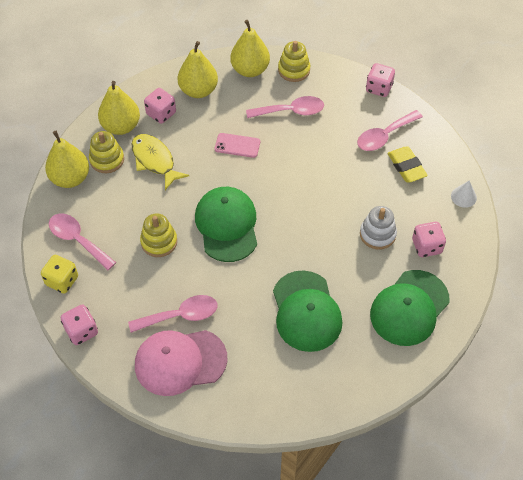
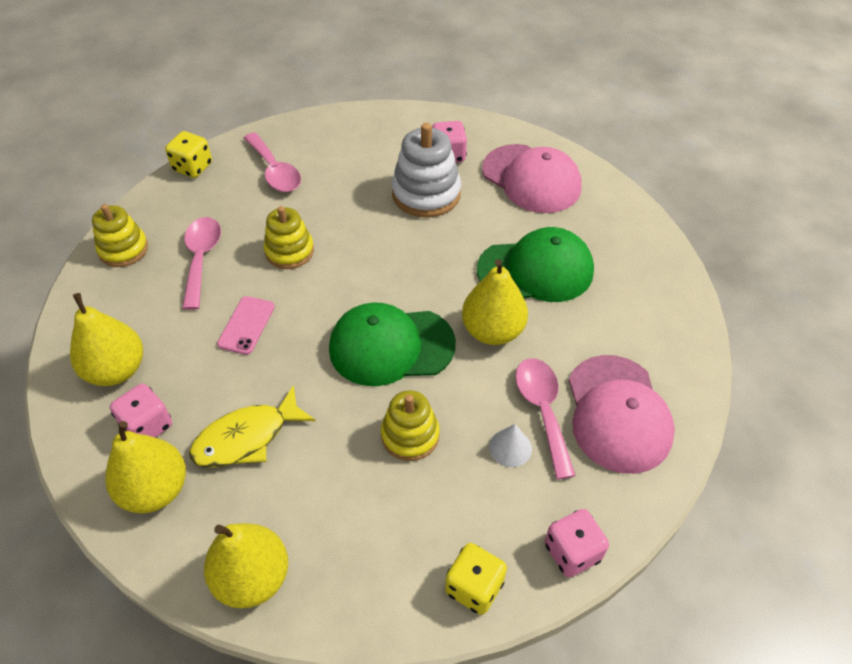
camera: 85 degrees left, 5 degrees down
(77, 240) = (392, 562): pink spoon -> none
(107, 160) = (225, 513): yellow stacking toy -> yellow stacking toy (289, 251)
(250, 70) = (100, 300): yellow pear -> yellow pear (492, 331)
(377, 234) = (426, 194): white stacking toy -> white stacking toy, size x1.50
(379, 88) = (193, 167): pink dice -> yellow dice
(406, 167) = (329, 157): yellow eraser -> none
(409, 308) = (531, 179): green cap -> pink cap
(463, 196) = (383, 118): white cone -> white cone (510, 447)

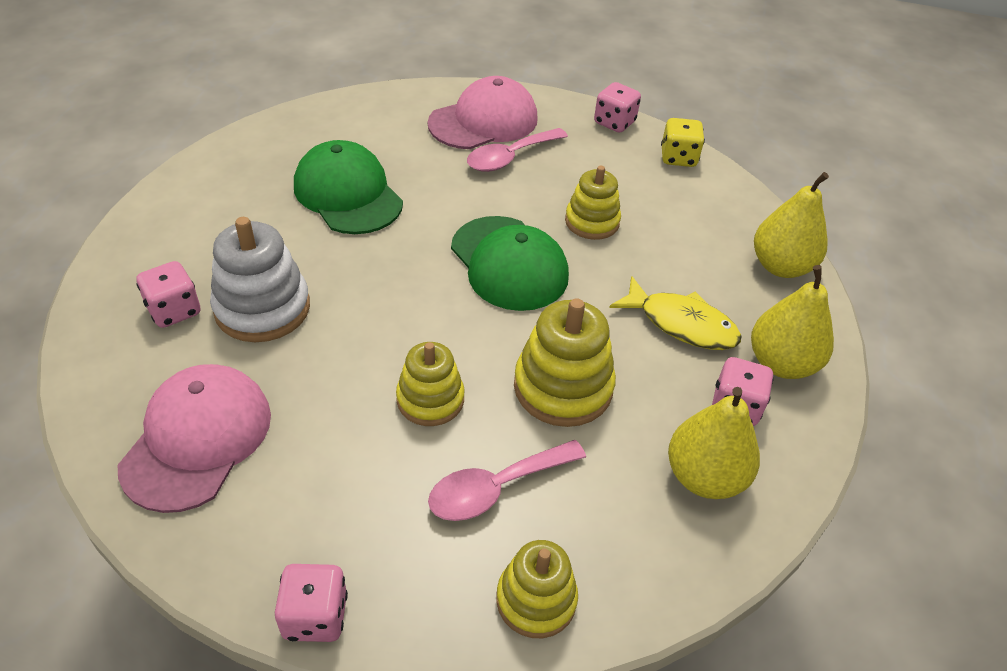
camera: 120 degrees left, 5 degrees down
(193, 167) = (315, 616): yellow dice -> pink dice
(246, 325) = (563, 387): pink phone -> yellow stacking toy
(275, 171) = (280, 491): pink spoon -> none
(492, 331) = (444, 203): yellow pear -> none
(510, 447) = (557, 166): white cone -> none
(531, 179) = (197, 228): pink cap -> pink cap (197, 439)

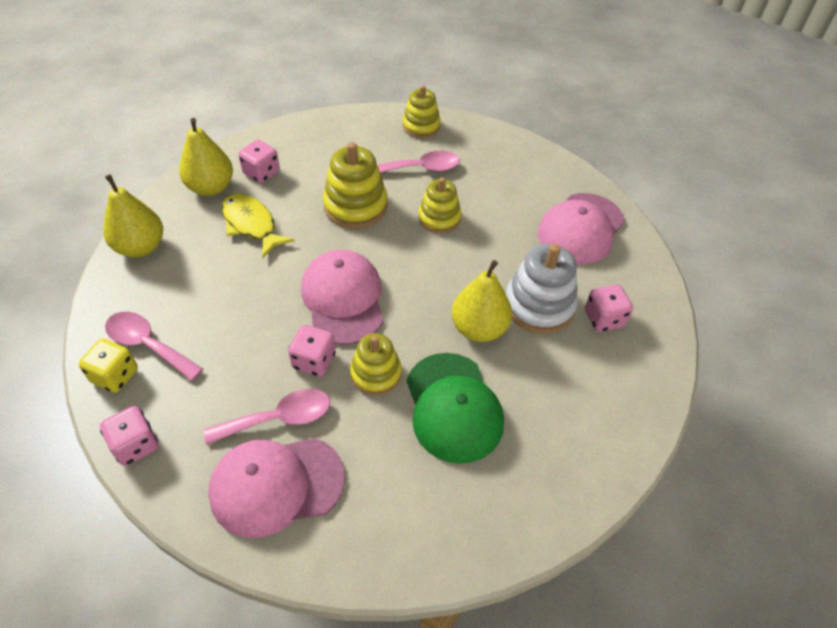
camera: 160 degrees left, 5 degrees up
(315, 616) = (522, 143): pink dice -> pink dice (314, 361)
(509, 263) = (343, 299): green cap -> pink cap
(592, 222) = (252, 322): yellow stacking toy -> yellow stacking toy (376, 374)
(674, 184) = (148, 345): none -> pink spoon
(704, 477) = (308, 148): yellow pear -> yellow pear (479, 328)

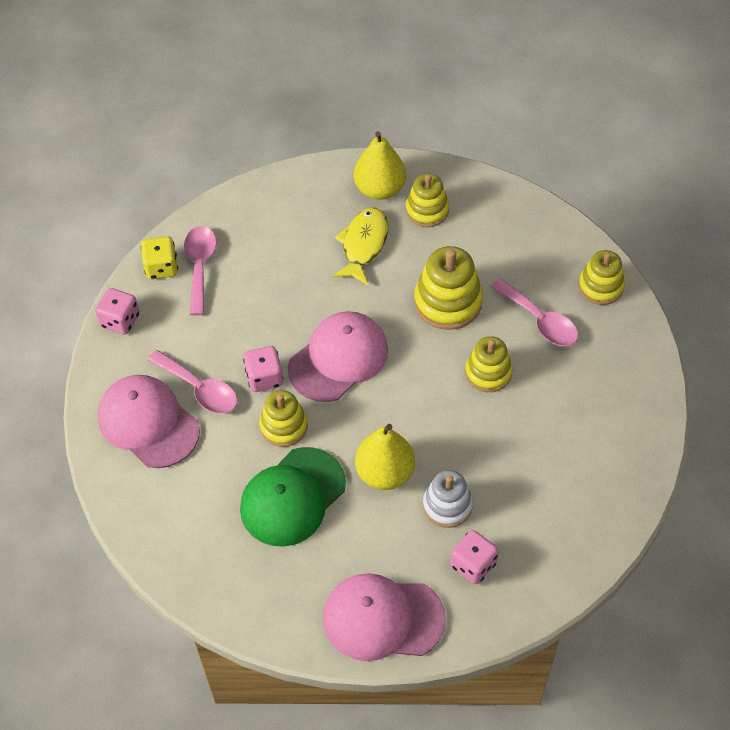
camera: 60 degrees right, 5 degrees up
(141, 247) = (281, 193): yellow pear -> none
(261, 173) = (427, 210): pink dice -> yellow stacking toy
(539, 305) = (447, 505): white stacking toy -> white stacking toy, size x0.66
(581, 229) = (575, 494): pink cap -> pink cap (383, 618)

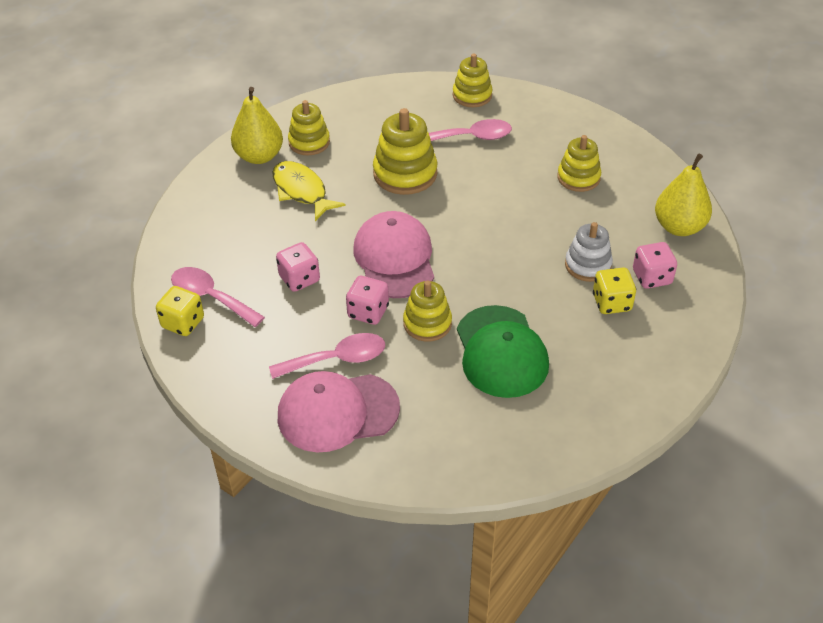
camera: 55 degrees left, 10 degrees down
(120, 321) = (208, 379): pink dice -> pink dice (299, 279)
(383, 618) = (660, 353): pink cap -> none
(385, 473) = (527, 285): yellow pear -> yellow pear (679, 227)
(414, 549) = (611, 303): none -> yellow dice
(488, 373) = (490, 185): yellow stacking toy -> yellow stacking toy (578, 177)

